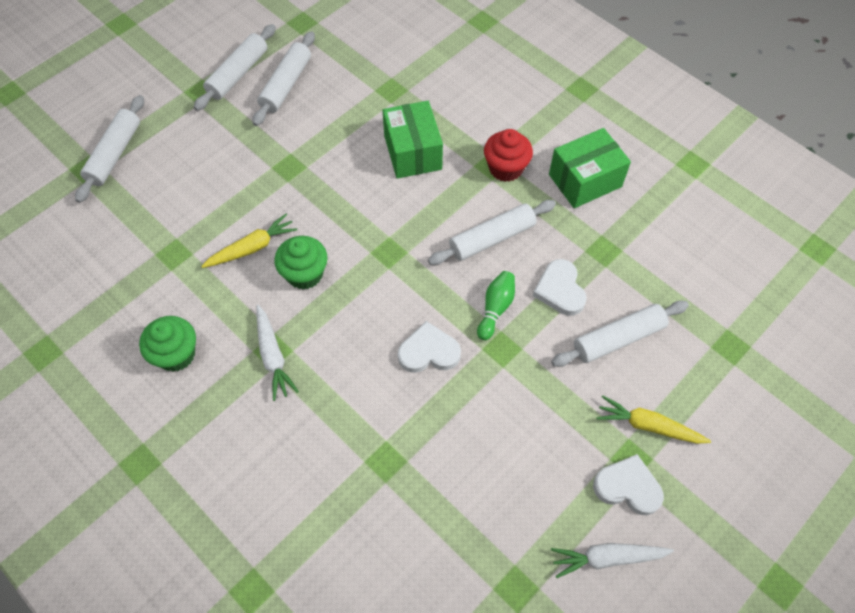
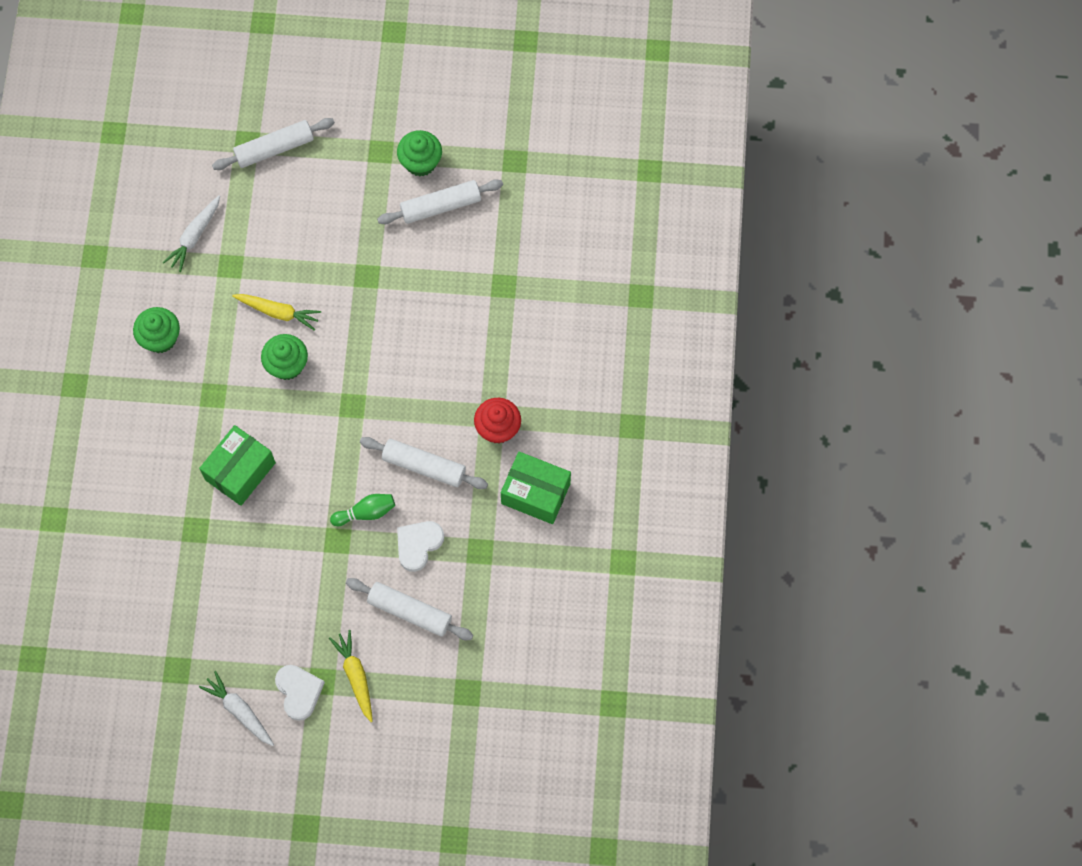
camera: 50 degrees right, 10 degrees up
(238, 74) = (420, 162): white rolling pin -> green cupcake
(273, 356) = (209, 399): white carrot -> white carrot (194, 236)
(412, 152) = (455, 350): green box -> green box (240, 471)
(428, 352) = (295, 495): white heart -> none

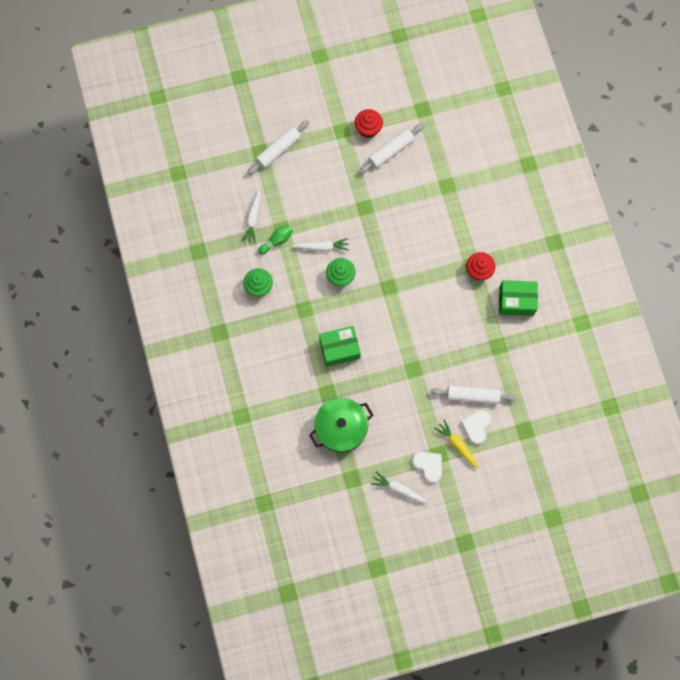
camera: 20 degrees left, 5 degrees up
(192, 589) = (341, 428): none -> green pot
(240, 471) = (339, 349): green box -> green box turned 60 degrees clockwise
(278, 312) = (322, 247): yellow carrot -> white carrot
(366, 512) = (423, 347): green bowling pin -> green bowling pin (277, 241)
(418, 545) = (461, 355): white heart -> white heart (476, 426)
(420, 162) = (368, 129): green cupcake -> red cupcake
(424, 466) = (445, 308): white rolling pin -> none

